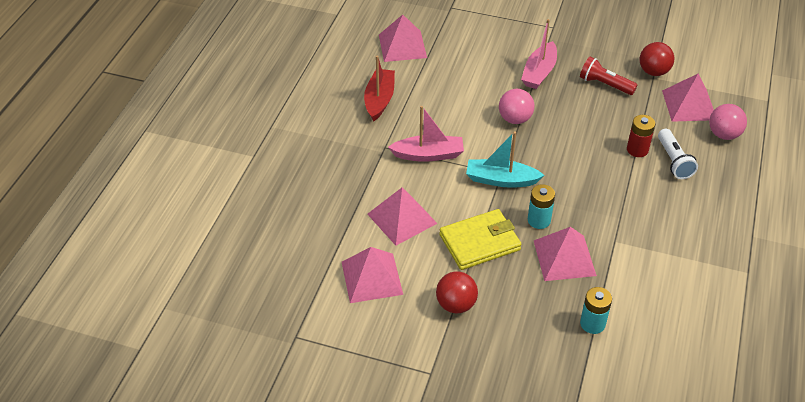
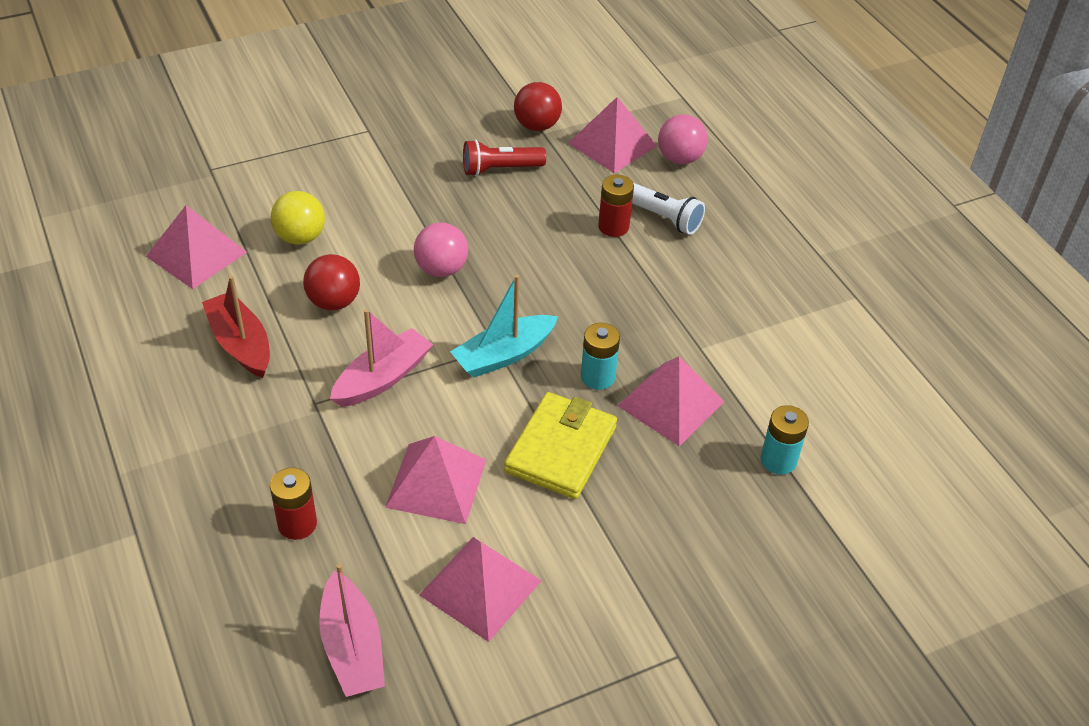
camera: 45 degrees left, 0 degrees up
(321, 196) = (297, 524): none -> red battery
(456, 304) = (615, 547): red ball -> red ball (334, 302)
(460, 64) = (300, 237): none -> yellow ball
(539, 72) = (410, 195): pink boat -> pink boat (352, 648)

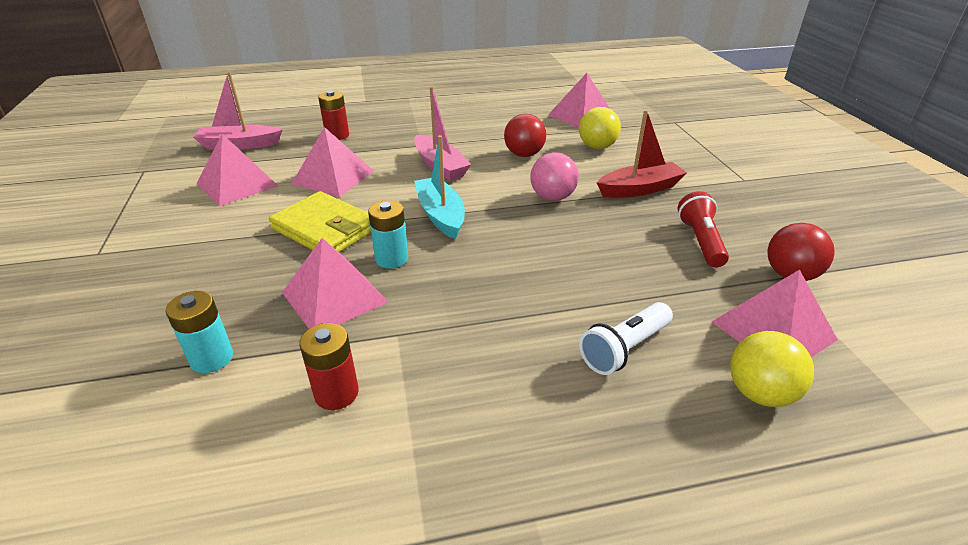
camera: 105 degrees right, 10 degrees down
(240, 344) = (492, 126): red boat -> red boat (640, 189)
(613, 226) = (607, 304): red battery -> red battery (336, 393)
(680, 158) = (759, 393): pink ball -> yellow ball

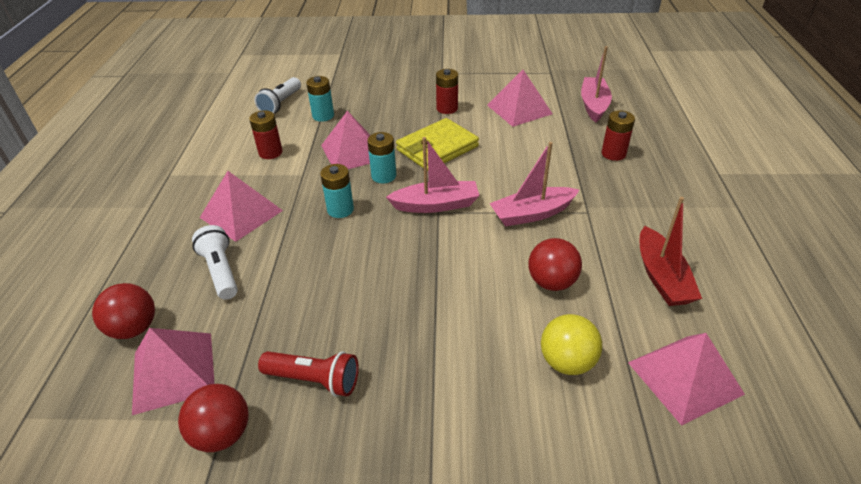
camera: 105 degrees right, 5 degrees up
(138, 441) = (281, 104): none -> white flashlight
(220, 234) = (447, 108): none -> red battery
(333, 177) = (521, 151): pink pyramid -> pink pyramid (241, 214)
(441, 215) = (436, 205): turquoise boat -> pink boat
(469, 278) = (340, 209): none -> turquoise battery
(552, 197) = (444, 283): pink ball -> none
(640, 189) = (439, 368): red boat -> red boat (661, 277)
(759, 393) = (134, 328): yellow ball -> red ball

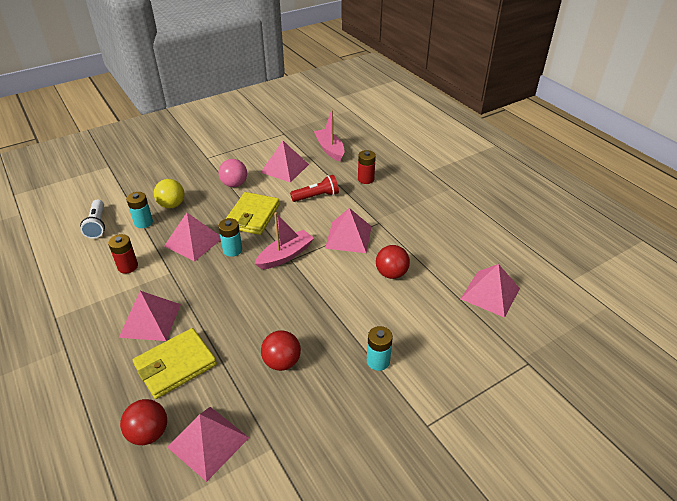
camera: 35 degrees left, 0 degrees up
(221, 271) = (176, 365): white flashlight -> yellow wallet
(222, 434) = (278, 456): red ball -> red ball (282, 362)
(314, 380) = (305, 396): red flashlight -> red flashlight (316, 196)
(340, 209) = (223, 286): turquoise battery -> turquoise battery (378, 361)
(447, 108) = (234, 184): red battery -> pink ball
(532, 214) = (348, 237): pink boat -> pink pyramid
(567, 362) = (432, 313): yellow ball -> yellow ball (172, 205)
(661, 277) = (444, 245): red boat -> none

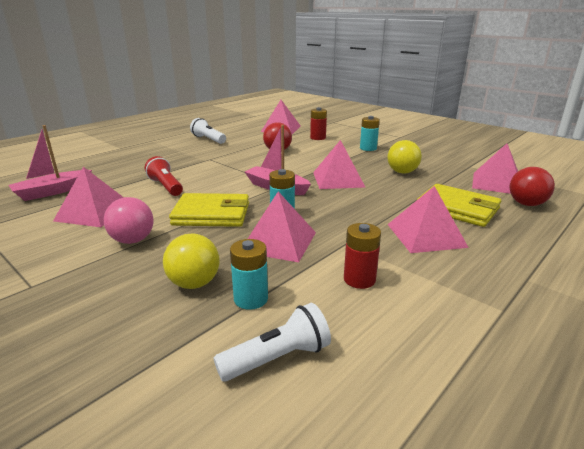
camera: 105 degrees left, 15 degrees down
(282, 362) = (402, 172): red ball -> yellow ball
(348, 237) = (235, 167): pink pyramid -> pink pyramid (338, 179)
(366, 179) = (131, 169): red battery -> red battery (318, 138)
(448, 226) = (208, 139): none -> white flashlight

